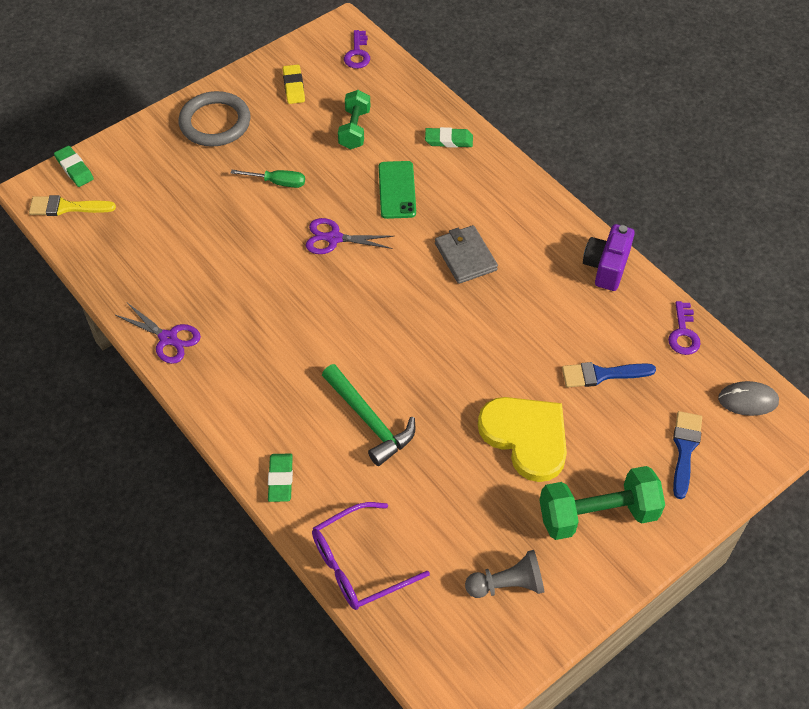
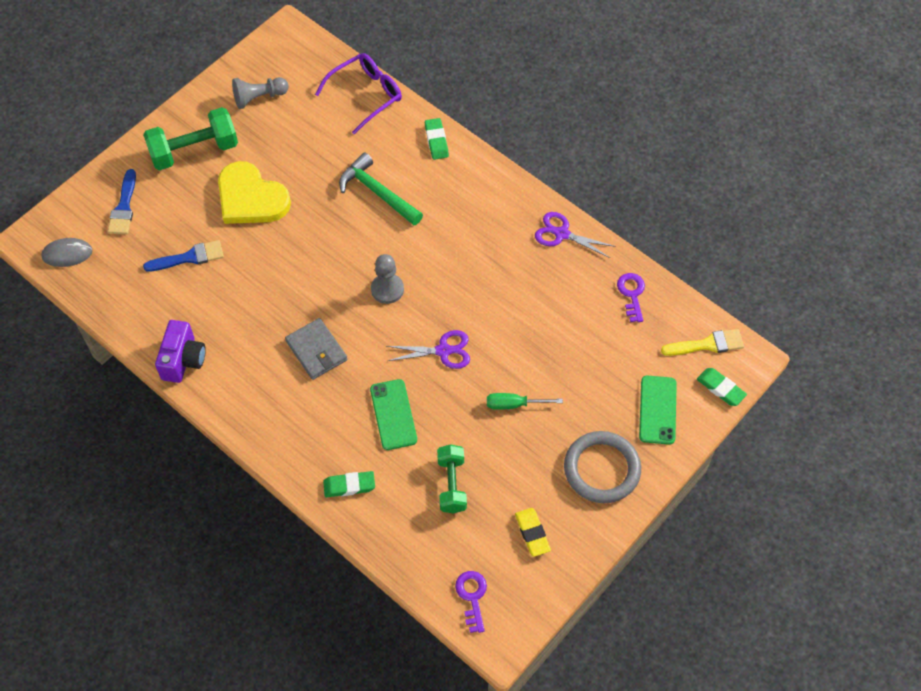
camera: 170 degrees right, 5 degrees up
(143, 160) = (657, 410): none -> green phone
(380, 306) = (387, 289): none -> grey pawn
(683, 333) = (116, 305): purple key -> purple key (631, 294)

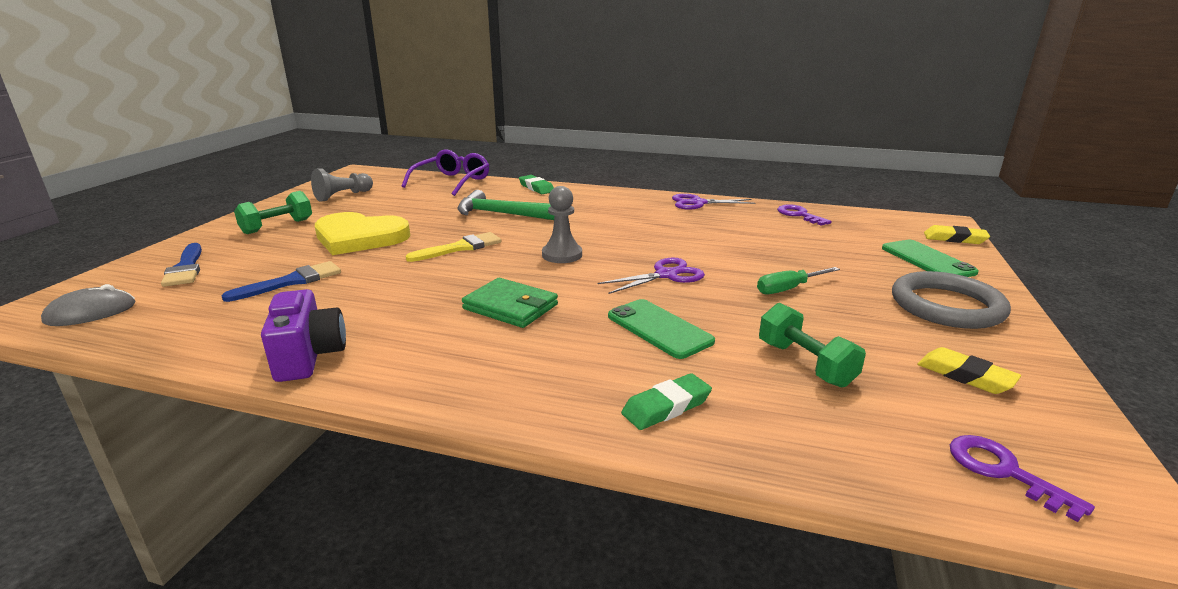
camera: 25 degrees left, 35 degrees down
(194, 151) = (277, 226): green dumbbell -> green dumbbell, size x0.65
(316, 351) = (510, 307): grey wallet -> green wallet
(707, 344) = (901, 223): yellow brush -> yellow brush (460, 248)
(720, 388) = (955, 239): green eraser -> yellow eraser

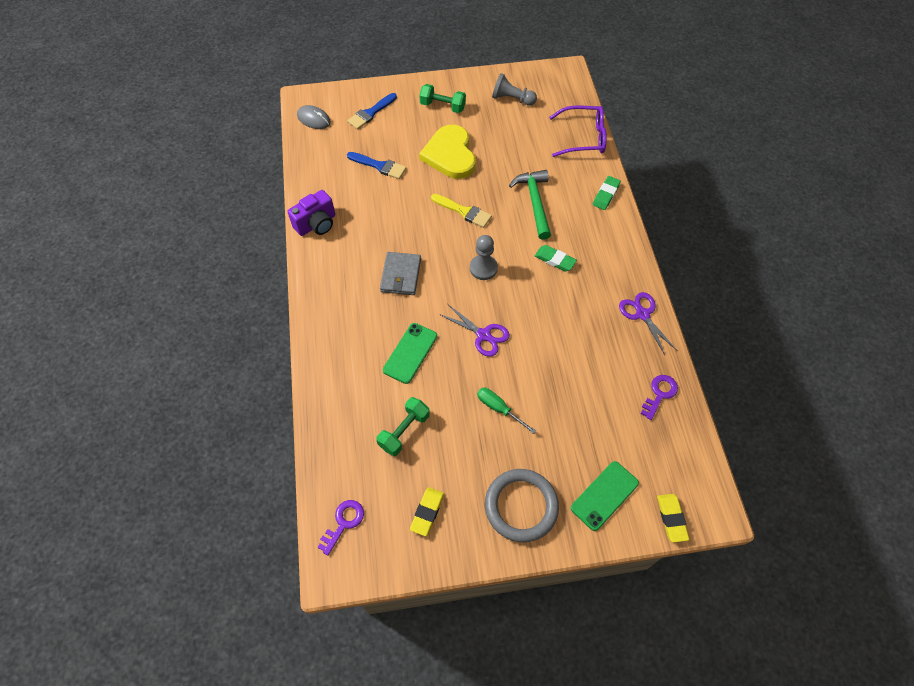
camera: 65 degrees right, 35 degrees up
(510, 307) = (400, 275): green wallet -> grey wallet
(666, 407) = (337, 378): green eraser -> green eraser (555, 260)

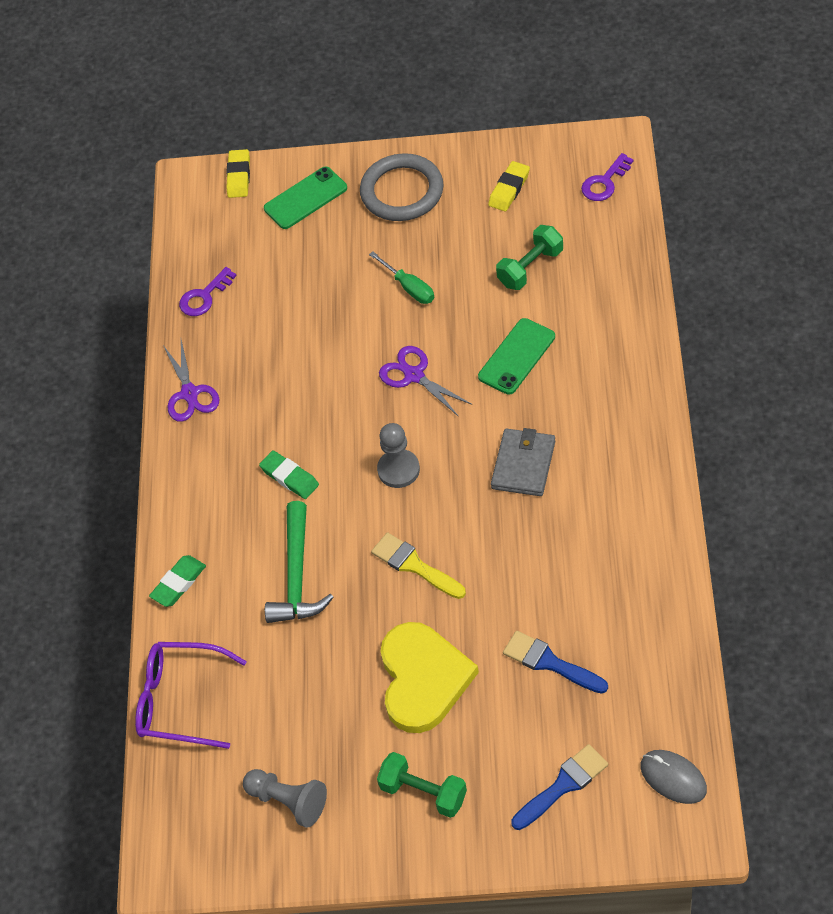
camera: 165 degrees left, 5 degrees down
(316, 224) = (655, 556): purple camera -> none

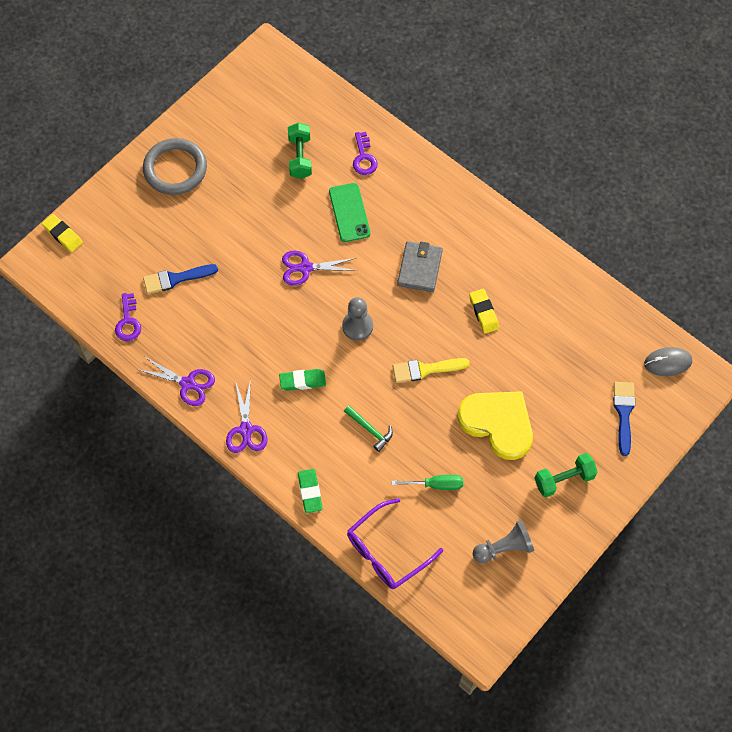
camera: 55 degrees left, 10 degrees up
(190, 478) = (246, 430): none -> purple scissors
(297, 575) = (370, 430): green hammer -> green hammer, size x0.57
(305, 198) = (121, 216): green phone -> none
(409, 287) = (245, 221): green screwdriver -> green screwdriver (436, 484)
(509, 189) = (236, 121): yellow eraser -> yellow eraser (483, 312)
(523, 464) = (420, 268): grey wallet -> grey wallet turned 45 degrees clockwise
(550, 663) = (549, 359): blue brush -> blue brush (176, 279)
(605, 182) = (286, 78): purple key -> purple key (364, 158)

